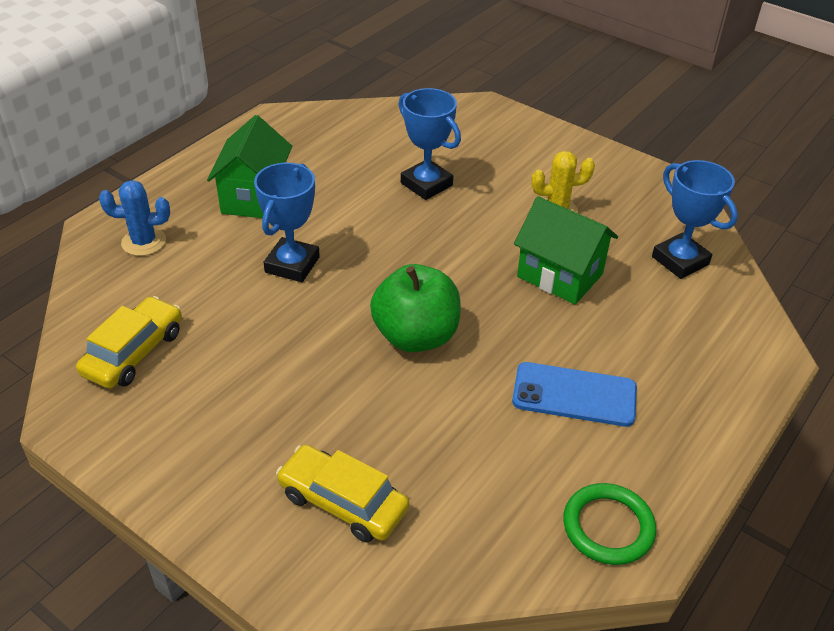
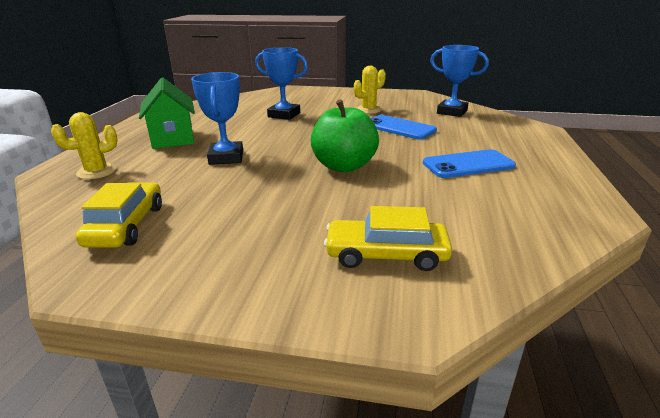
camera: 25 degrees left, 15 degrees down
(144, 242) = (96, 172): blue cactus -> yellow cactus
(560, 275) = (399, 128): green house -> blue phone
(608, 527) = (568, 210): green ring -> none

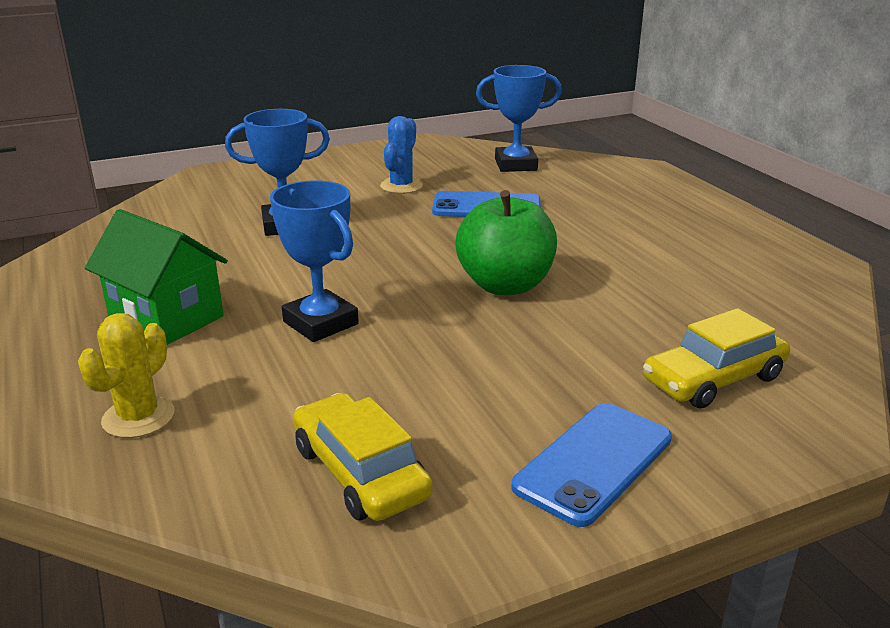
camera: 35 degrees left, 0 degrees up
(368, 110) = (401, 186): yellow cactus -> blue cactus
(468, 165) = (638, 240): blue phone -> blue phone (594, 462)

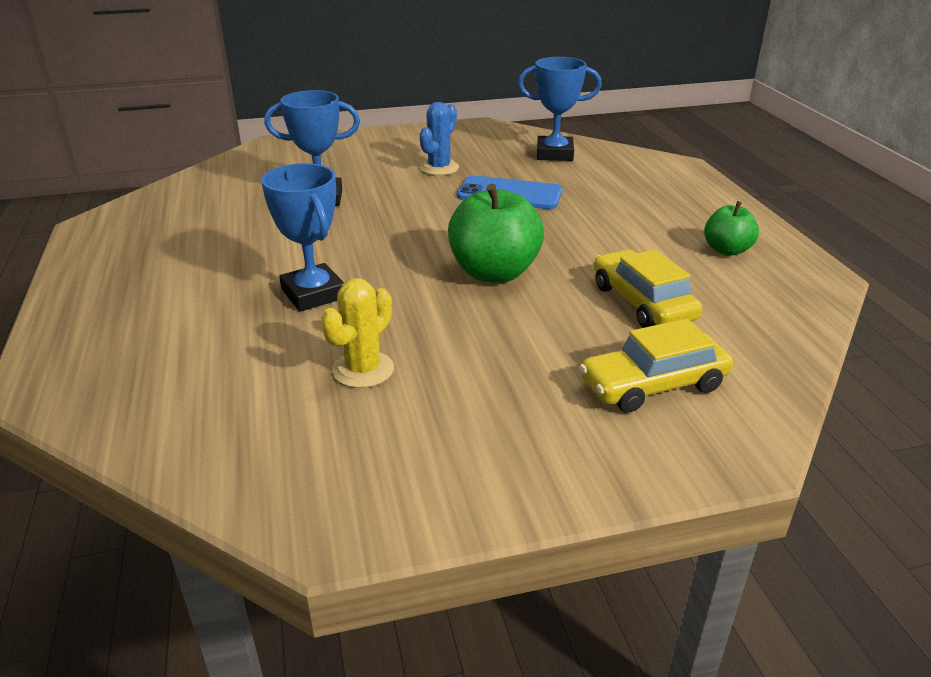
camera: 10 degrees right, 5 degrees up
(138, 417) = (126, 365): yellow cactus -> yellow cactus (363, 370)
(166, 318) = (185, 277): green house -> none
(360, 472) = (290, 437): yellow car -> yellow car (642, 302)
(594, 462) = (503, 453): blue phone -> none
(726, 245) = (726, 250): none -> green apple

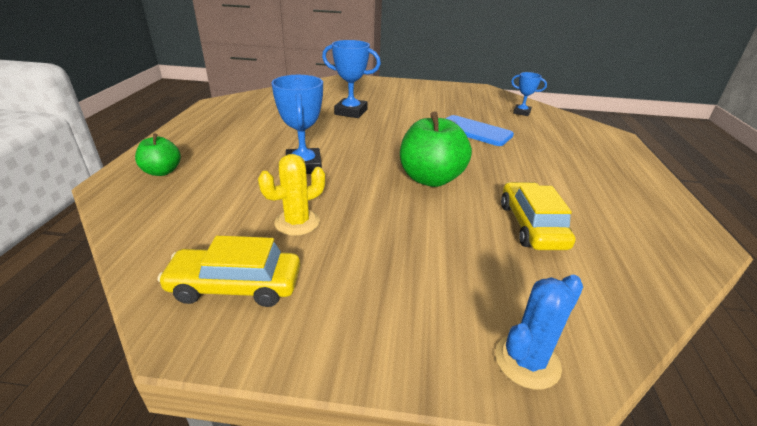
camera: 20 degrees right, 0 degrees up
(439, 168) = (437, 108): blue cactus -> blue cactus (527, 361)
(554, 154) = (521, 112): blue trophy -> blue trophy, size x0.60
(653, 384) = (505, 293): yellow car -> yellow car (235, 286)
(726, 250) = (624, 202): green apple -> green apple (162, 171)

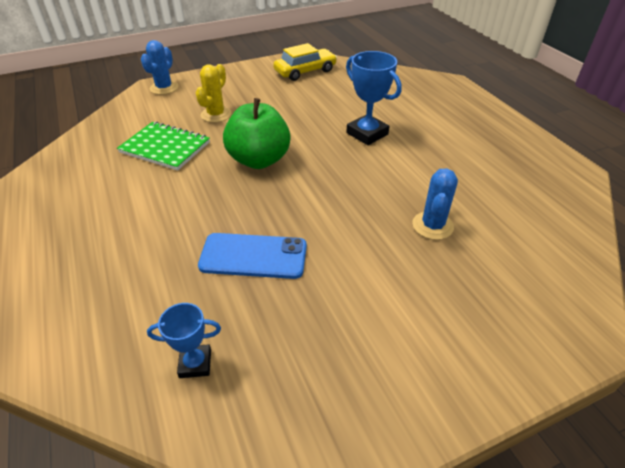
camera: 150 degrees right, 10 degrees up
(162, 171) = (443, 96): green apple -> none
(297, 222) = (315, 99): yellow cactus -> yellow cactus (216, 115)
(351, 112) = (432, 226): blue trophy -> blue cactus
(531, 225) = (165, 147): yellow car -> green notebook

